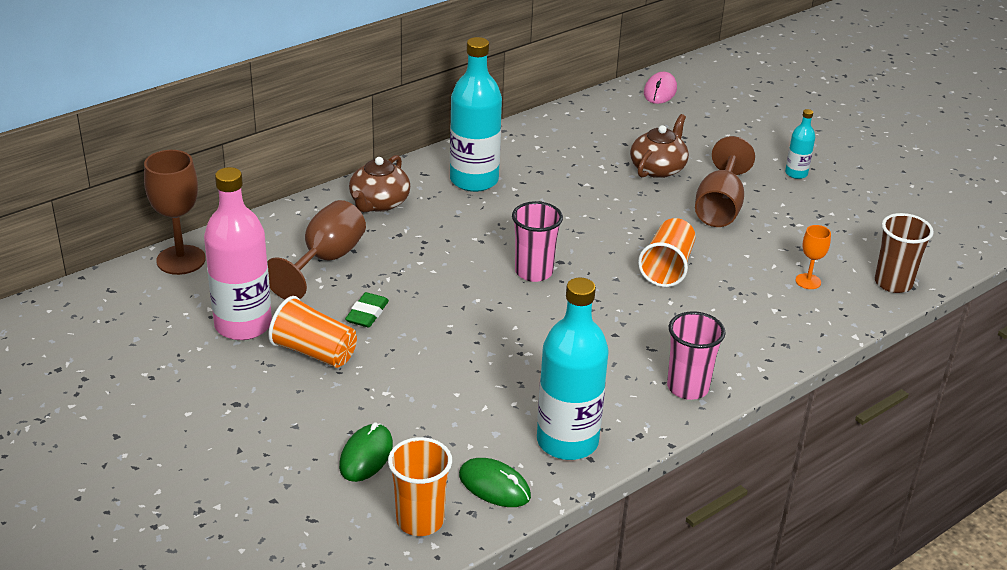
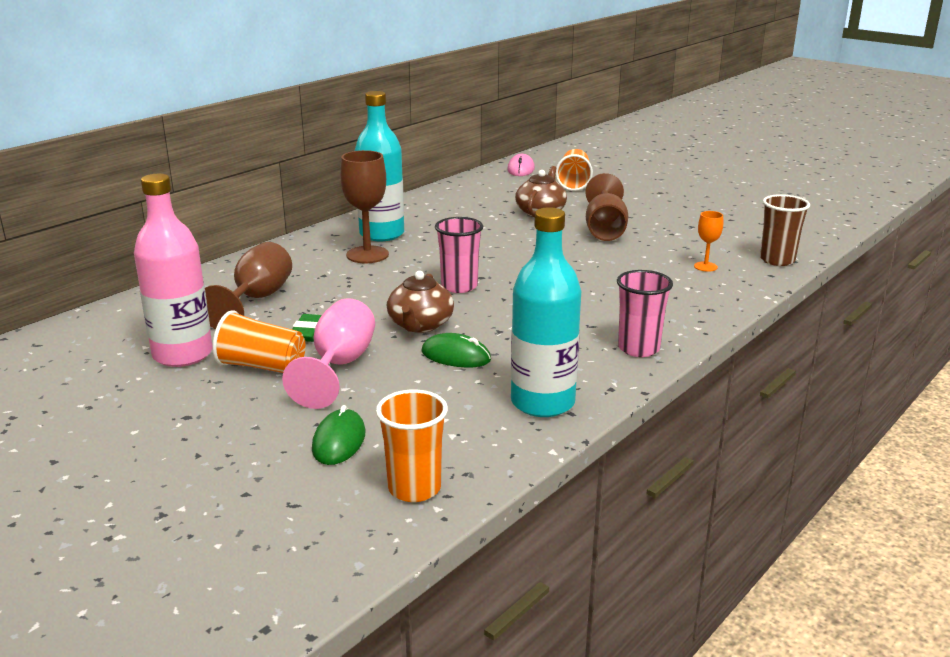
camera: 10 degrees left, 10 degrees down
(181, 260) = (109, 314): brown goblet -> brown goblet (367, 255)
(379, 203) = (298, 257): brown teapot -> brown teapot (420, 325)
(387, 363) = (339, 366): none -> pink goblet
(494, 486) = (483, 448): green mouse -> green mouse (456, 356)
(667, 267) = (579, 271): orange cup -> orange cup (574, 183)
(796, 173) = (657, 204): turquoise bottle -> none

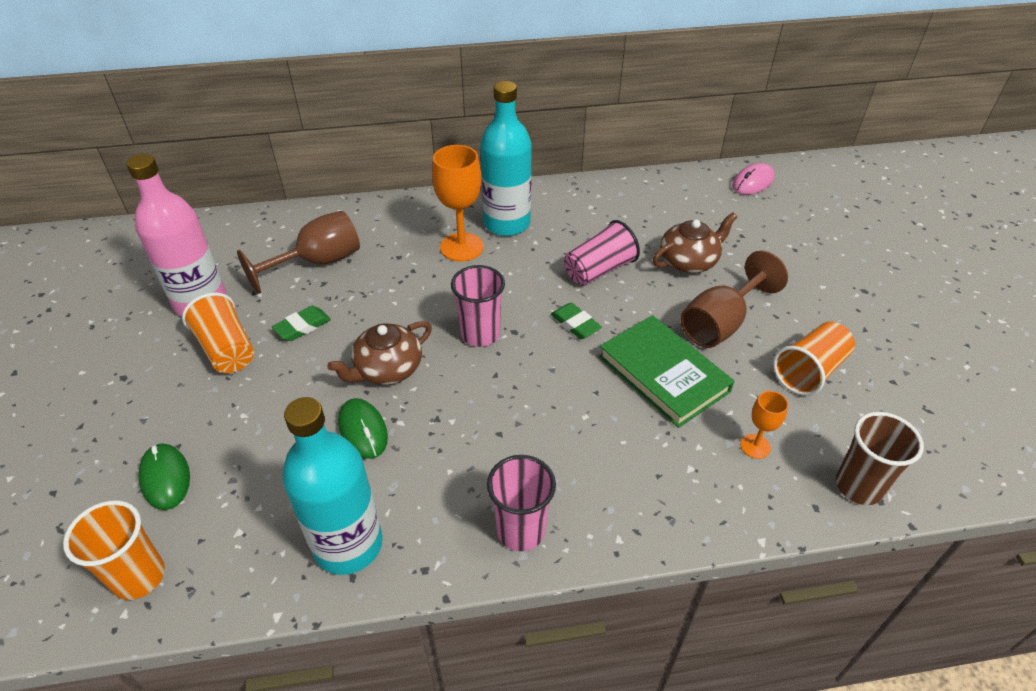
camera: 40 degrees right, 20 degrees up
(339, 366) = (272, 384): pink goblet -> none
(339, 441) = (165, 478): green mouse -> green mouse turned 75 degrees counterclockwise
(367, 255) = (461, 247): brown goblet -> orange goblet
(489, 233) = (599, 270): none -> pink cup
(516, 260) = (575, 324): none -> green eraser
(574, 183) = (782, 229): orange cup -> orange cup (809, 371)
(608, 260) = (663, 374): none -> green book

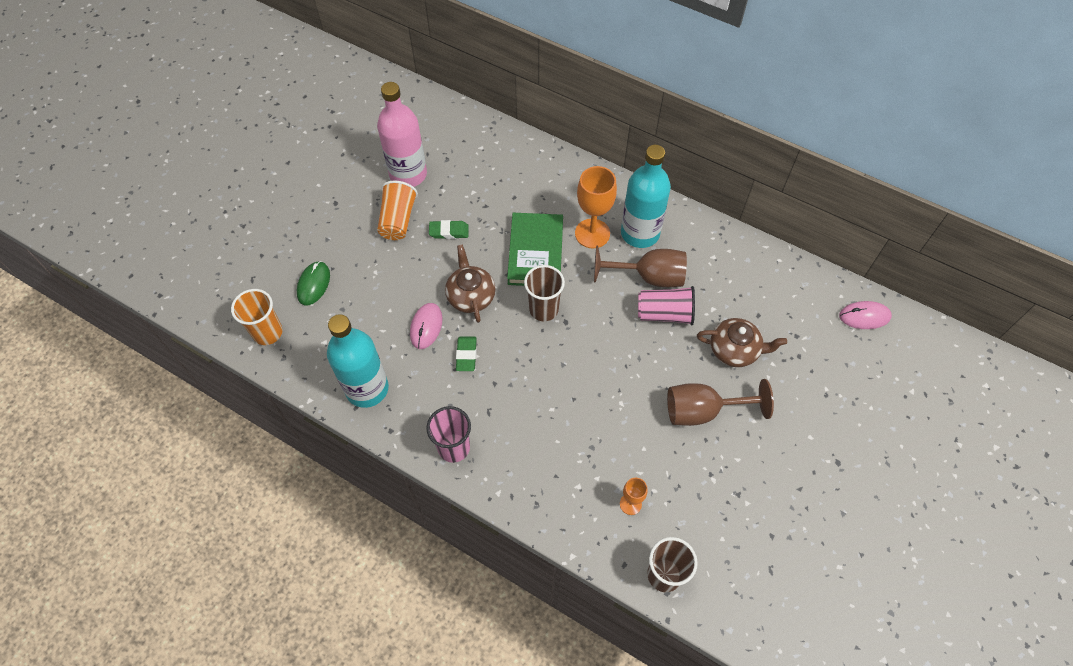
camera: 40 degrees right, 15 degrees up
(318, 262) = (494, 187): brown goblet -> brown goblet (649, 277)
(363, 430) = (426, 327): green mouse -> pink mouse
(387, 369) = (471, 296): brown teapot -> brown teapot turned 75 degrees clockwise
(480, 334) = (543, 309): pink cup -> brown cup
(575, 324) = (608, 343): green eraser -> green eraser (466, 355)
(663, 374) = (626, 417): green book -> green book (535, 252)
(809, 371) = (723, 486): orange cup -> none

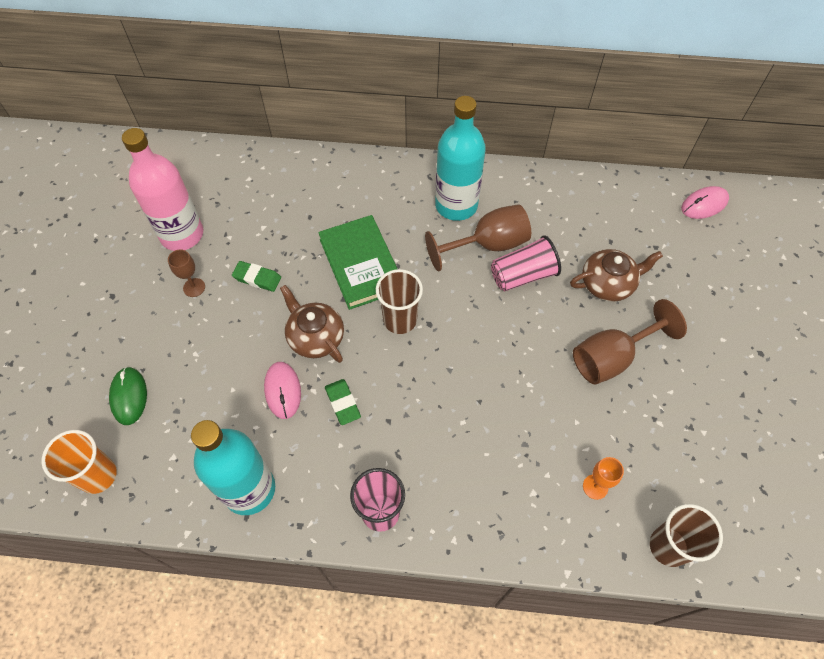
camera: 25 degrees left, 0 degrees up
(398, 220) = (194, 287): orange cup -> brown goblet
(449, 231) = (257, 278): green eraser -> green eraser turned 45 degrees clockwise
(592, 233) = (409, 223): orange goblet -> none

